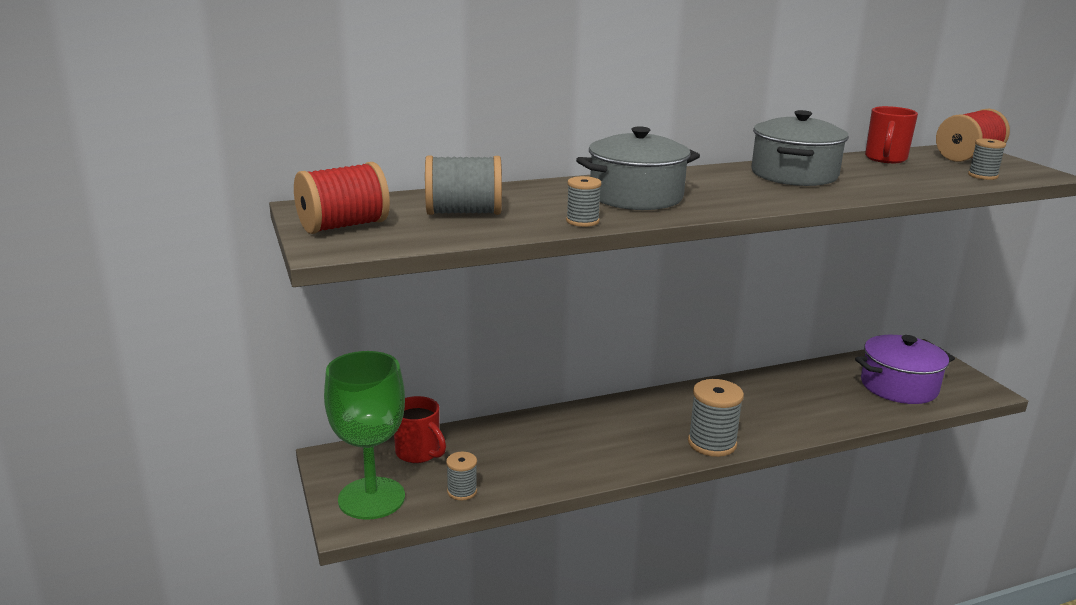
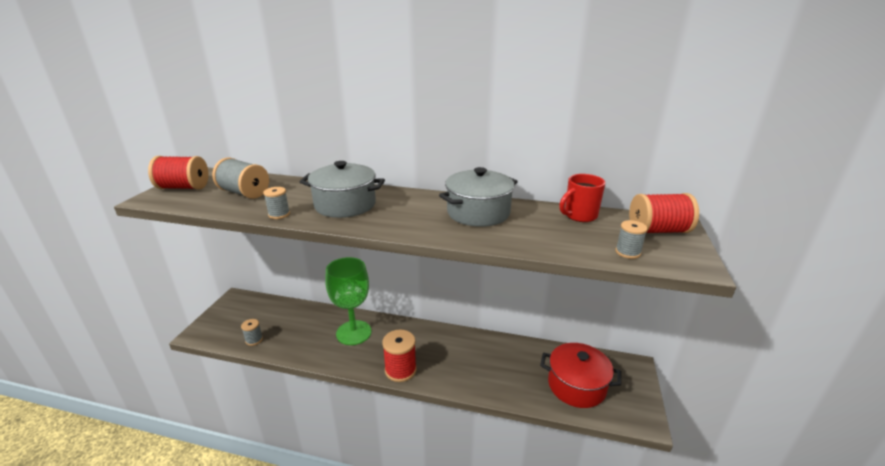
camera: 35 degrees right, 5 degrees up
(371, 498) = (219, 326): green goblet -> green goblet (353, 333)
(419, 453) = (267, 311): red mug -> none
(712, 443) = (400, 370): grey spool -> red spool
(899, 386) = (576, 386): purple pot -> red pot

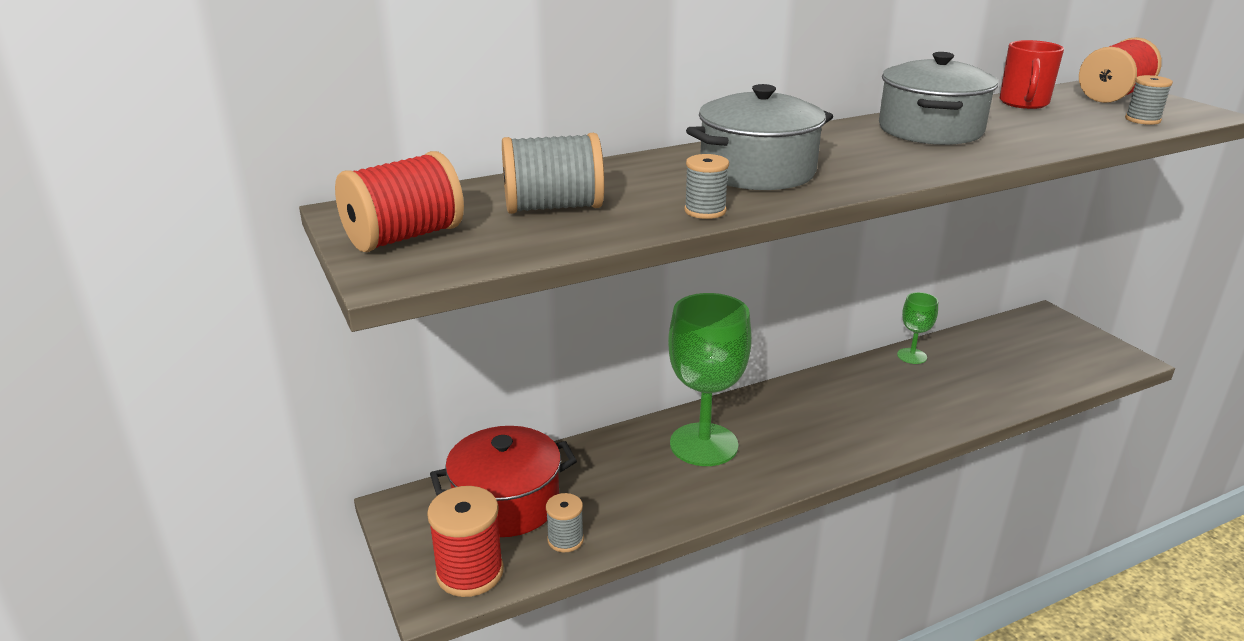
camera: 40 degrees left, 0 degrees up
(400, 370) = (844, 450): red spool -> red spool (470, 572)
(511, 345) = (911, 356): none -> green goblet
(576, 386) = (1033, 361): red pot -> red pot (507, 503)

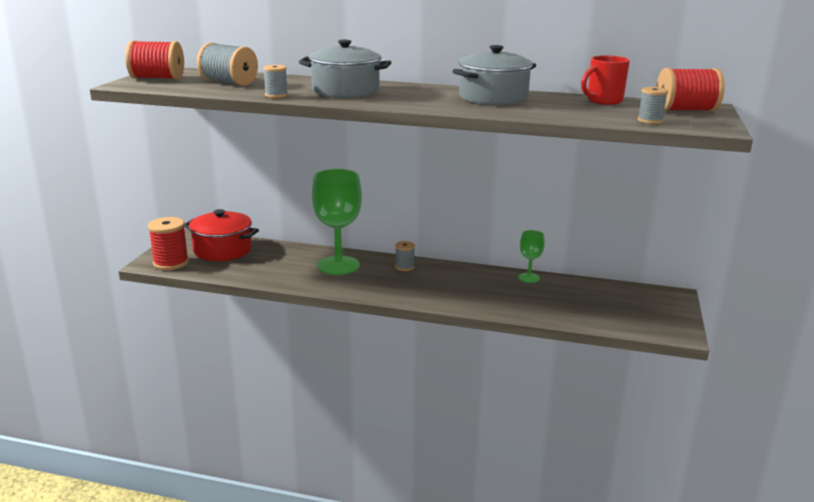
camera: 40 degrees right, 5 degrees down
(565, 540) = (220, 269): grey spool -> grey spool (404, 267)

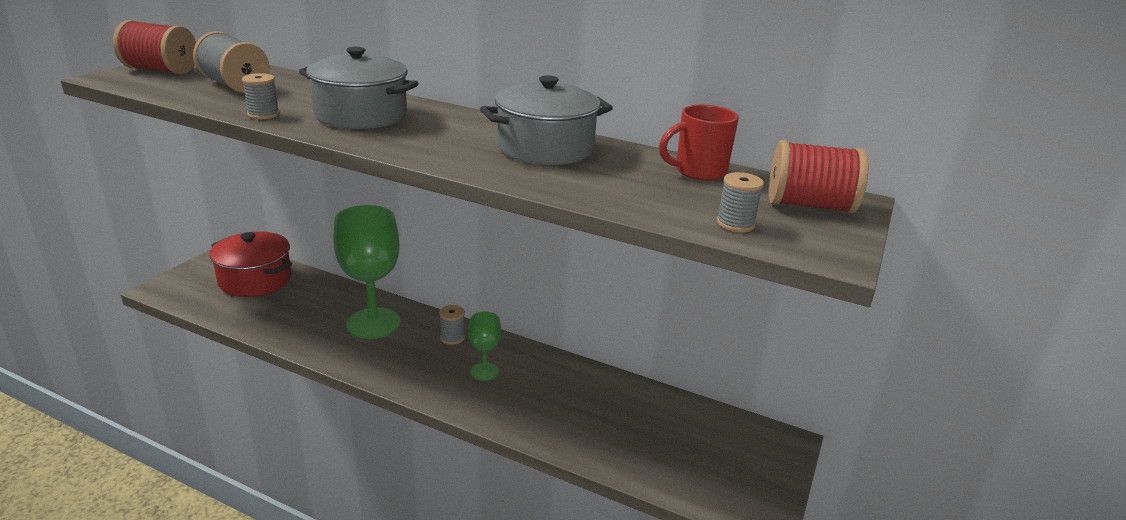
camera: 10 degrees right, 5 degrees up
(171, 263) = (184, 291): red spool -> none
(529, 278) = (600, 380): green goblet -> green goblet (484, 371)

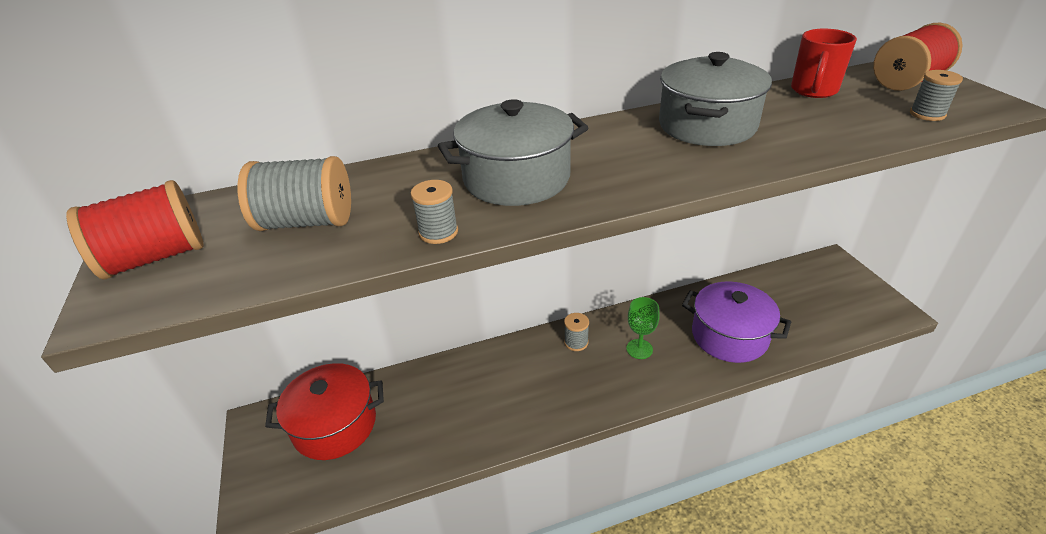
camera: 40 degrees left, 10 degrees up
(373, 323) = (505, 378): green goblet -> none
(566, 414) = (729, 336): none -> purple pot

